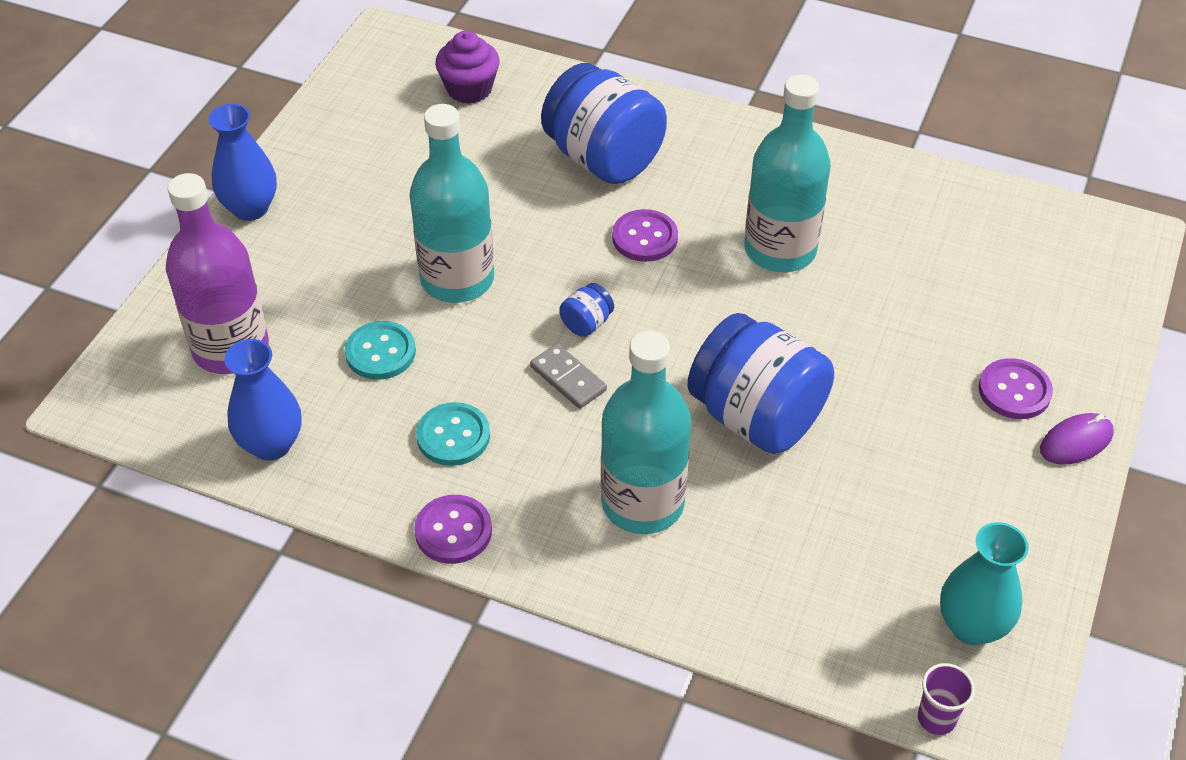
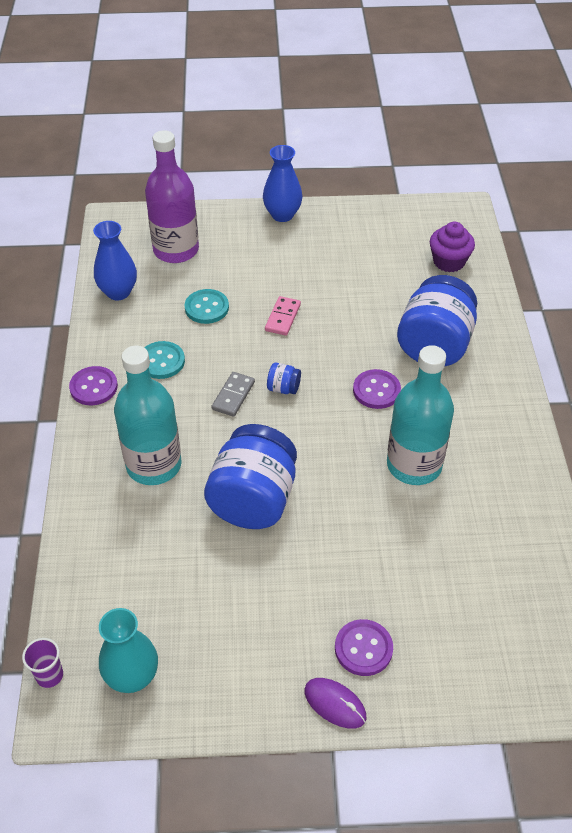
camera: 65 degrees right, 0 degrees up
(457, 279) = (283, 317): turquoise bottle -> pink domino

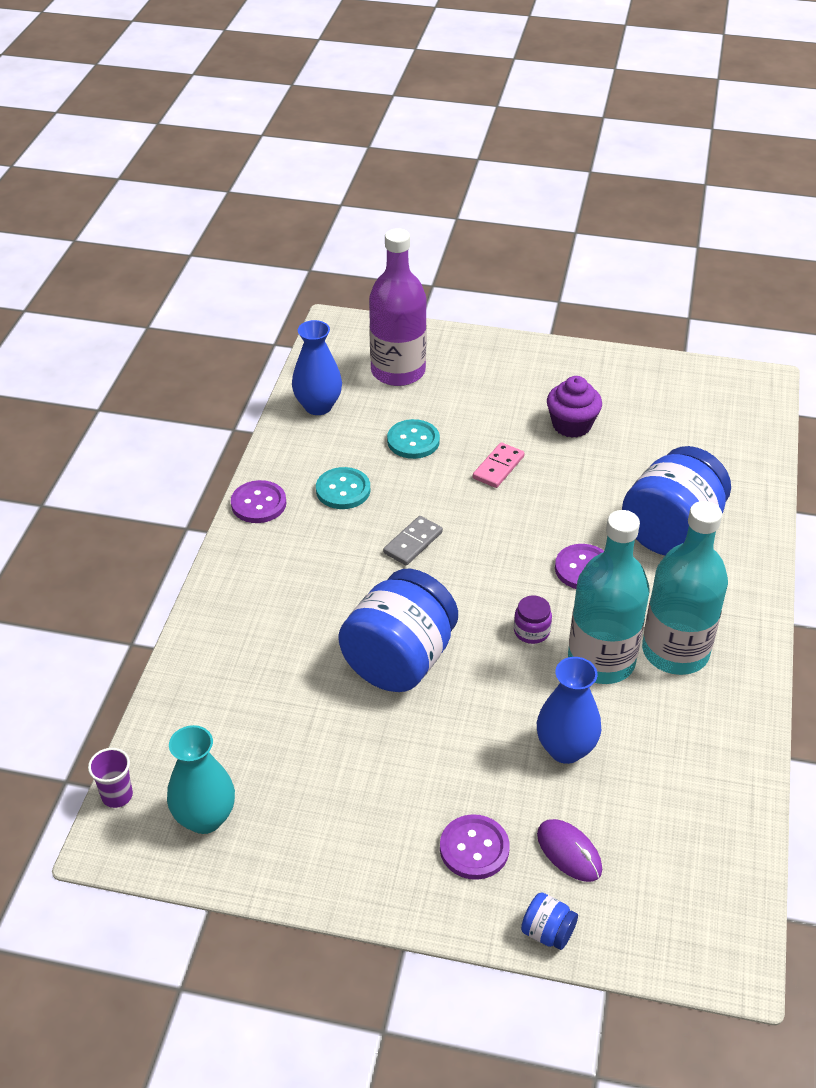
camera: 15 degrees right, 5 degrees down
(154, 465) = (299, 600): turquoise bottle -> turquoise bottle (675, 652)
(282, 215) = (535, 352): blue vase -> blue vase (565, 749)
(283, 388) = (474, 546): blue jar -> blue jar (547, 932)
(335, 704) = (421, 900): purple mouse -> purple mouse (569, 852)
(352, 452) = (531, 631): none -> purple jar
(449, 262) = (721, 439): purple cupcake -> purple cupcake (571, 425)

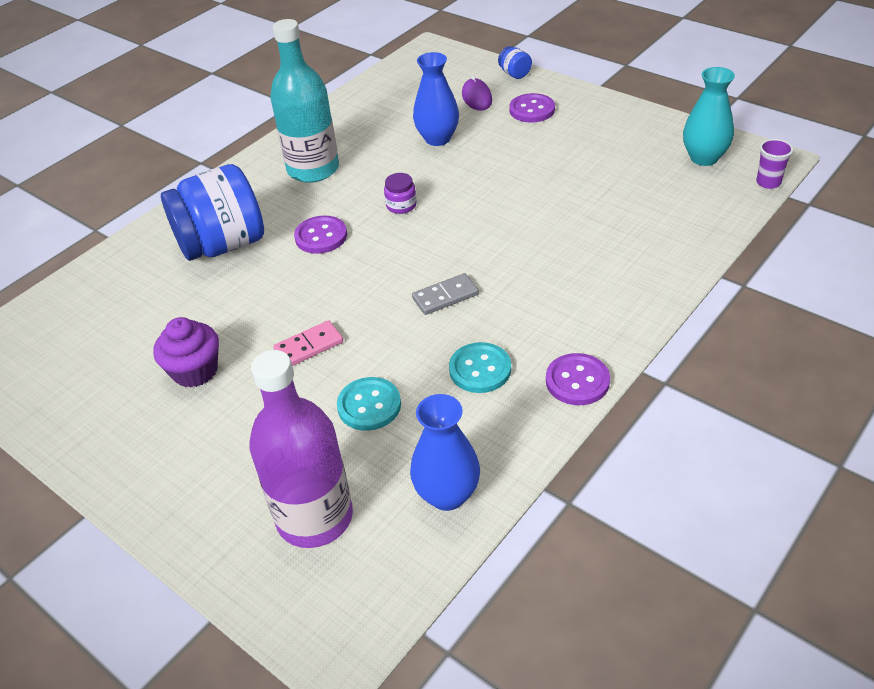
camera: 150 degrees left, 0 degrees up
(399, 660) = (516, 212): blue jar -> none
(601, 661) = (368, 176): turquoise bottle -> none

